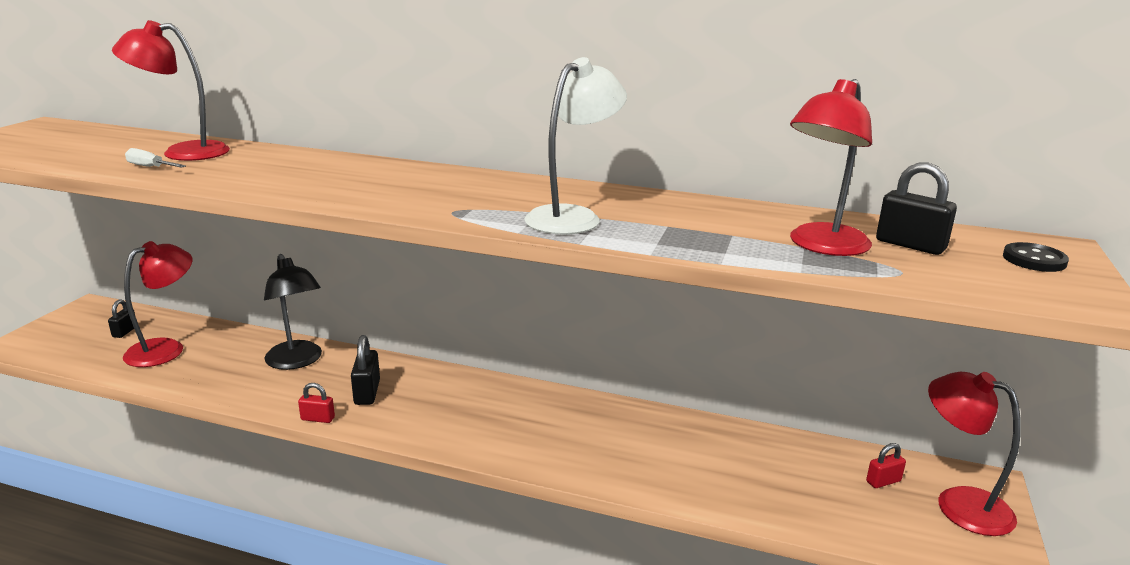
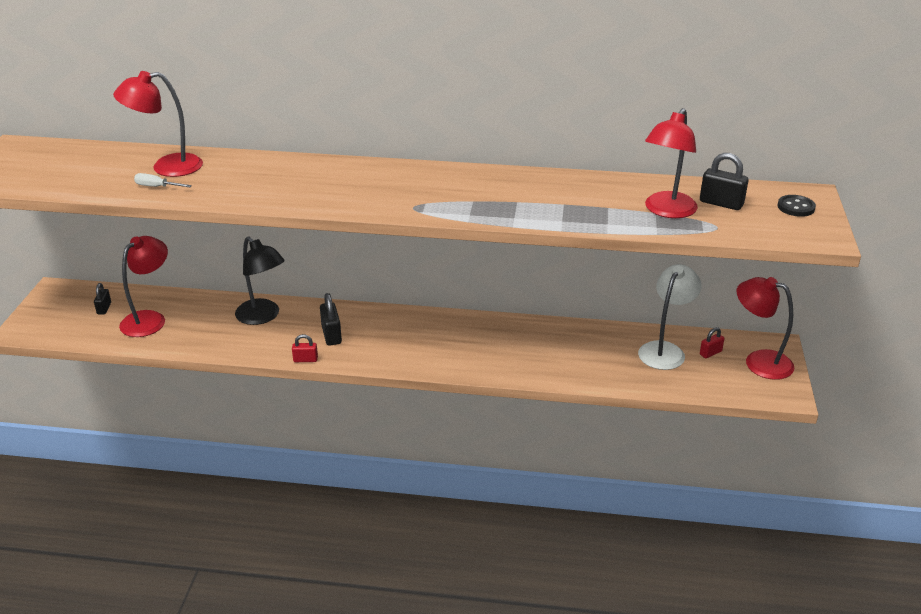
camera: 10 degrees left, 10 degrees up
(573, 217) = (498, 203): white lamp -> white lamp (665, 350)

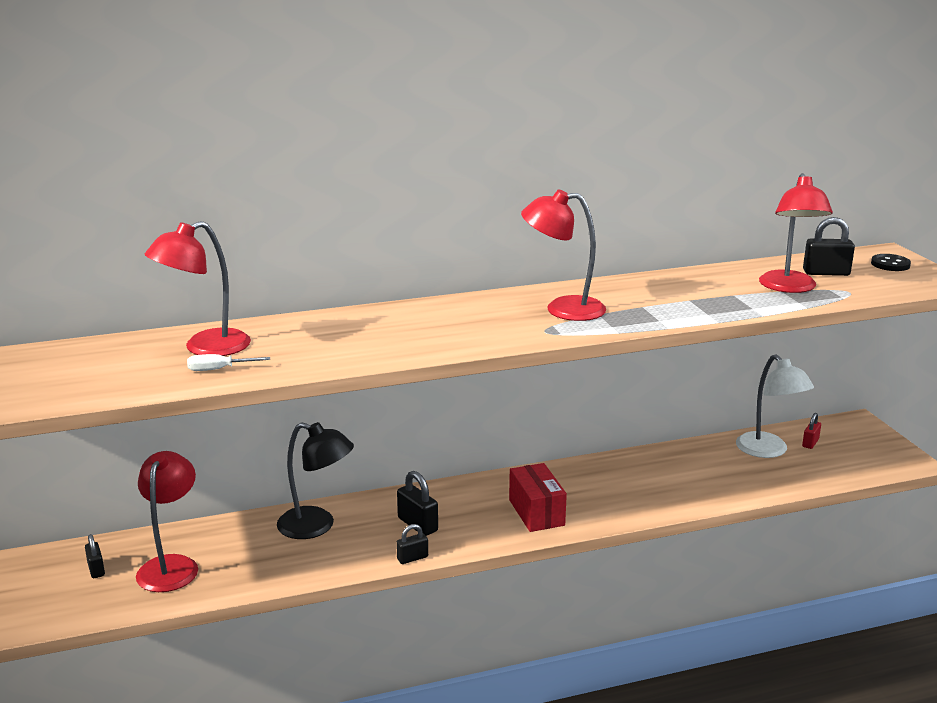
camera: 25 degrees left, 10 degrees down
(305, 360) = (412, 558): red padlock -> black padlock
(425, 350) = (536, 512): none -> red box
(665, 350) = (768, 451): white lamp -> white lamp turned 150 degrees clockwise
(759, 361) = (858, 439): red lamp -> red lamp (562, 309)

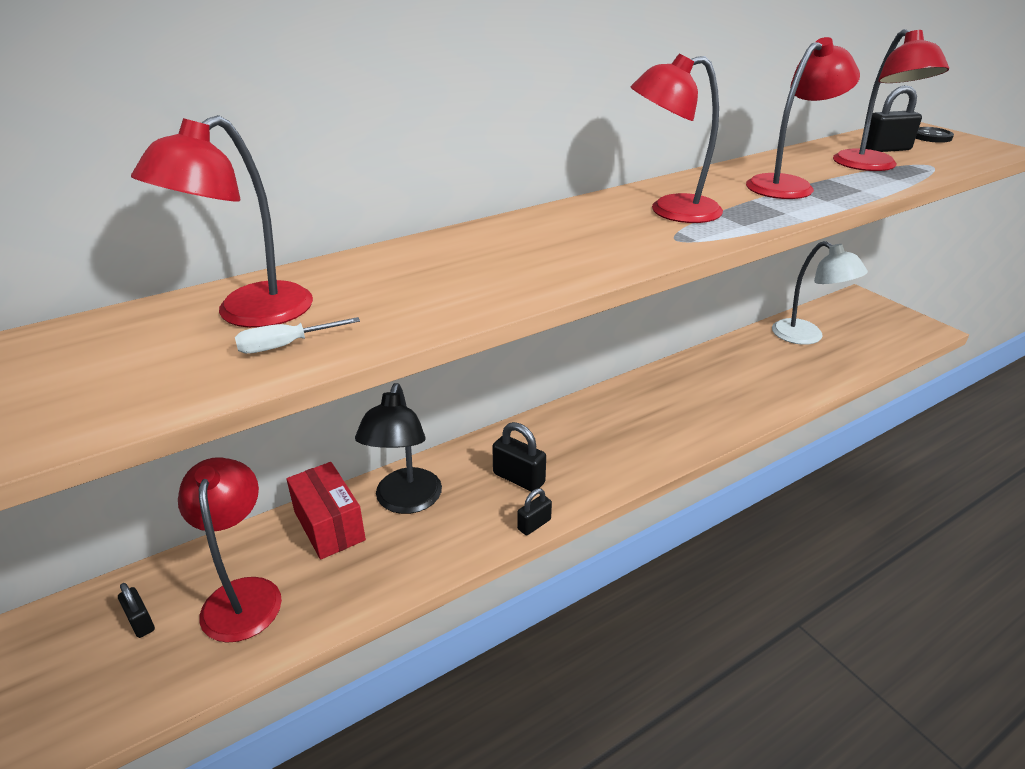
camera: 15 degrees left, 10 degrees up
(316, 526) = (405, 501): black lamp -> black lamp turned 90 degrees clockwise
(536, 512) = (635, 440): red box -> red box (329, 525)
(689, 297) = (788, 185): none -> red lamp
(810, 443) = (836, 323): red padlock -> none

